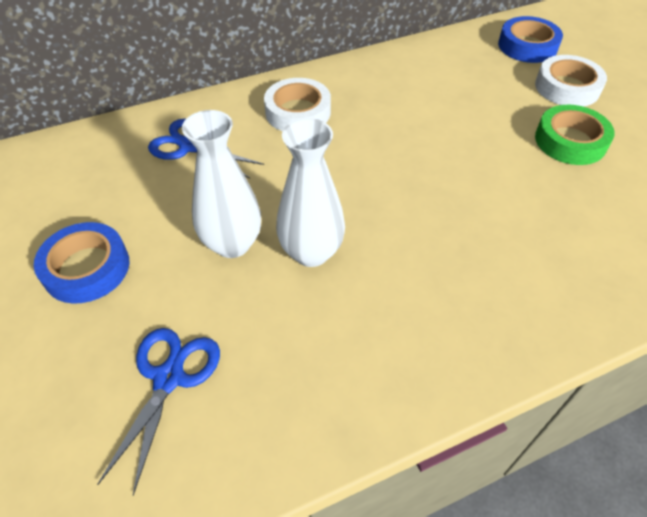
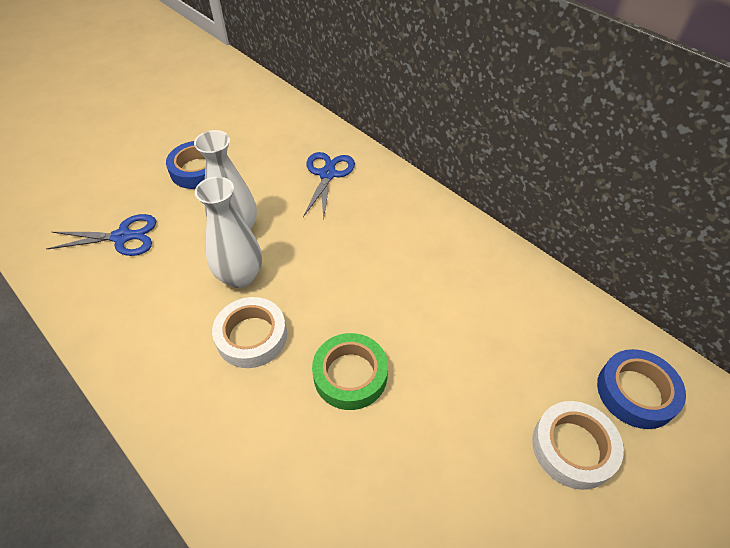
camera: 70 degrees right, 0 degrees up
(298, 112) = (399, 222): white tape -> white tape (251, 336)
(570, 141) = (467, 459): green tape -> green tape (350, 375)

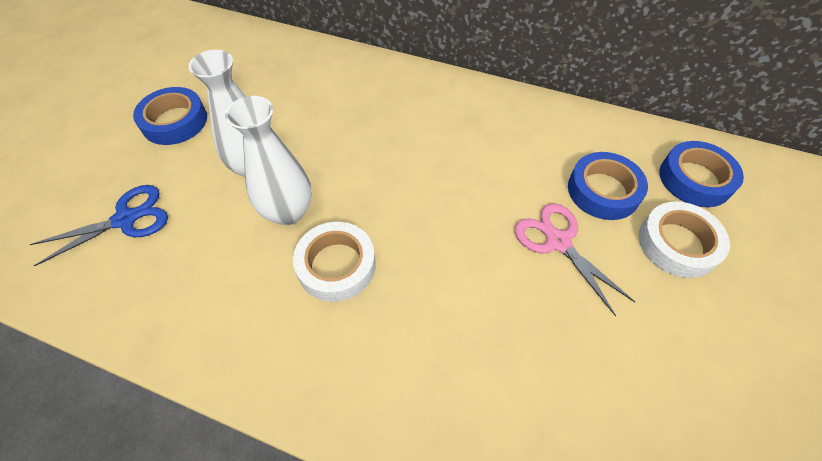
camera: 25 degrees left, 5 degrees up
(327, 174) = (319, 84): blue scissors -> none
(350, 375) = (456, 262): green tape -> none
(453, 396) = (558, 242): none -> pink scissors
(529, 366) = (603, 191): none -> blue tape

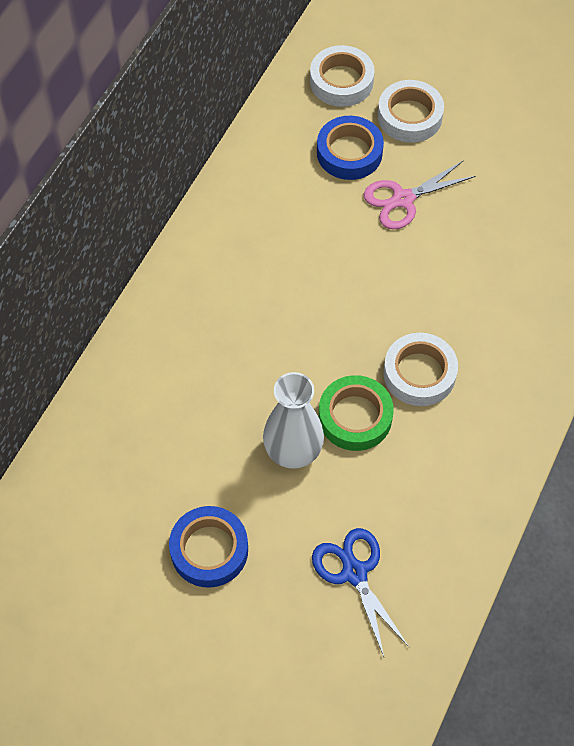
camera: 85 degrees left, 5 degrees up
(288, 211) = (355, 417): white vase -> green tape
(695, 179) = (341, 81): blue tape -> white tape

